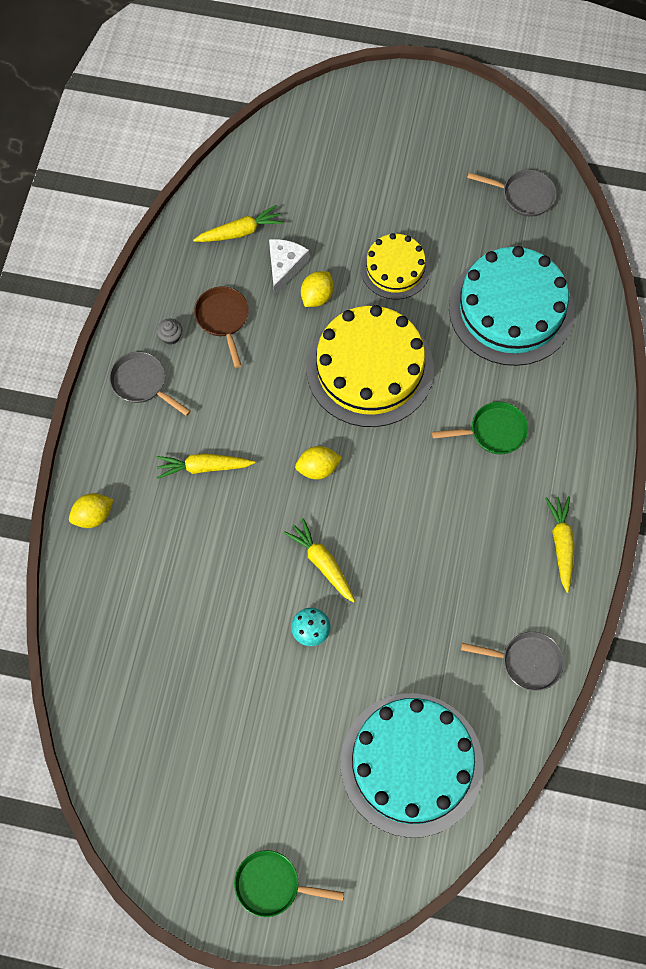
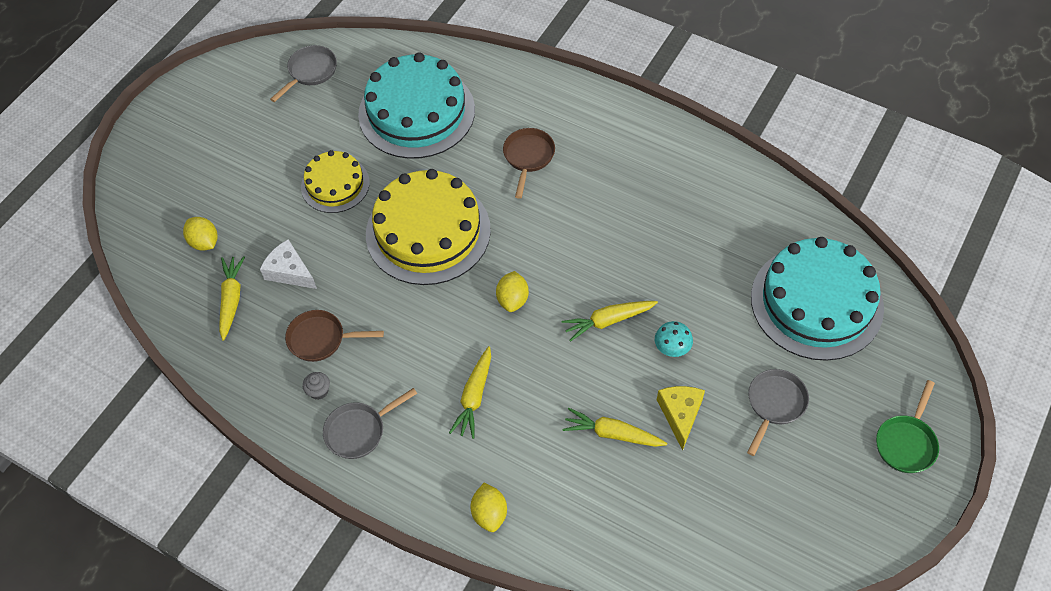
camera: 70 degrees left, 10 degrees down
(239, 656) = (680, 414): none -> yellow cheese
(317, 296) = (334, 254): yellow lemon -> yellow lemon (204, 242)
(493, 432) = (528, 157): green pan -> brown pan
(526, 662) = (746, 194): grey pan -> grey pan (774, 404)
(561, 544) = (648, 140): yellow carrot -> yellow carrot (612, 434)

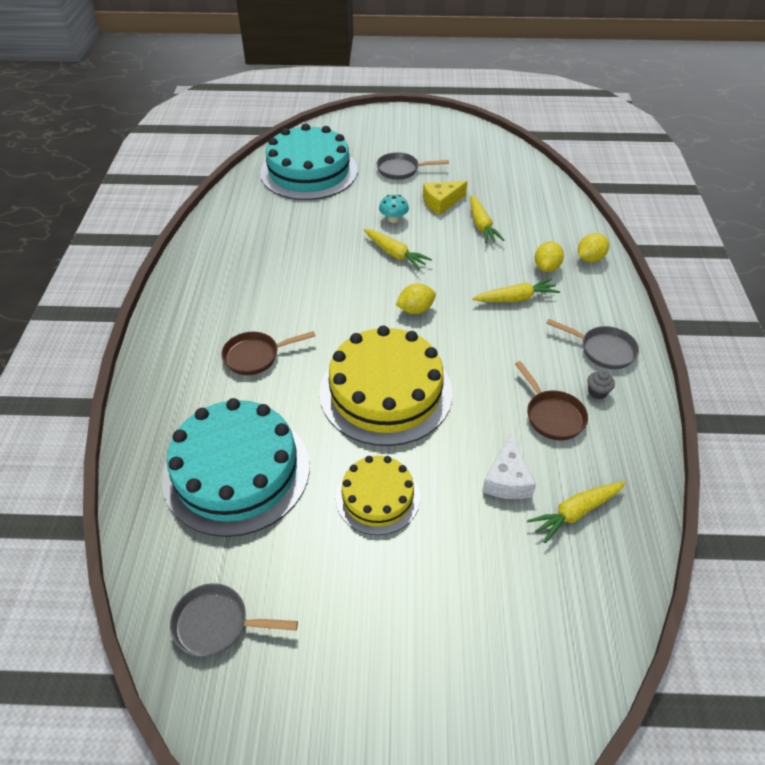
camera: 120 degrees left, 10 degrees down
(204, 242) = (534, 586): yellow lemon -> yellow lemon (546, 267)
(906, 442) = (386, 123): green pan -> none

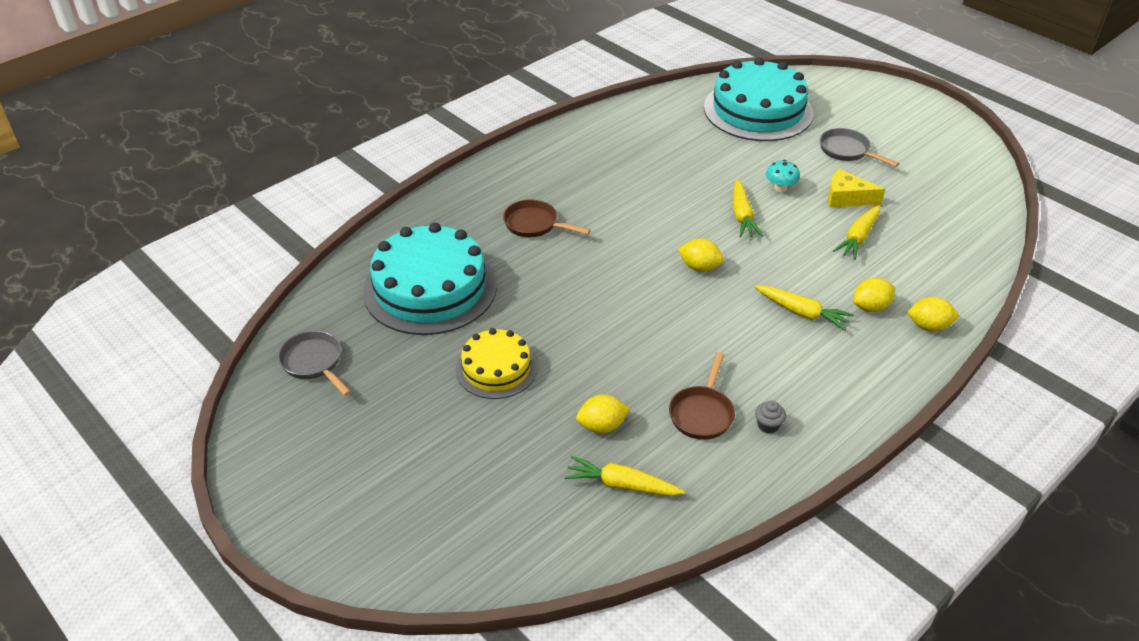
camera: 45 degrees right, 5 degrees down
(386, 392) = (594, 308): yellow cake -> none
(507, 479) = (602, 426): white cheese -> yellow lemon
(603, 350) = (823, 401): grey pan -> none

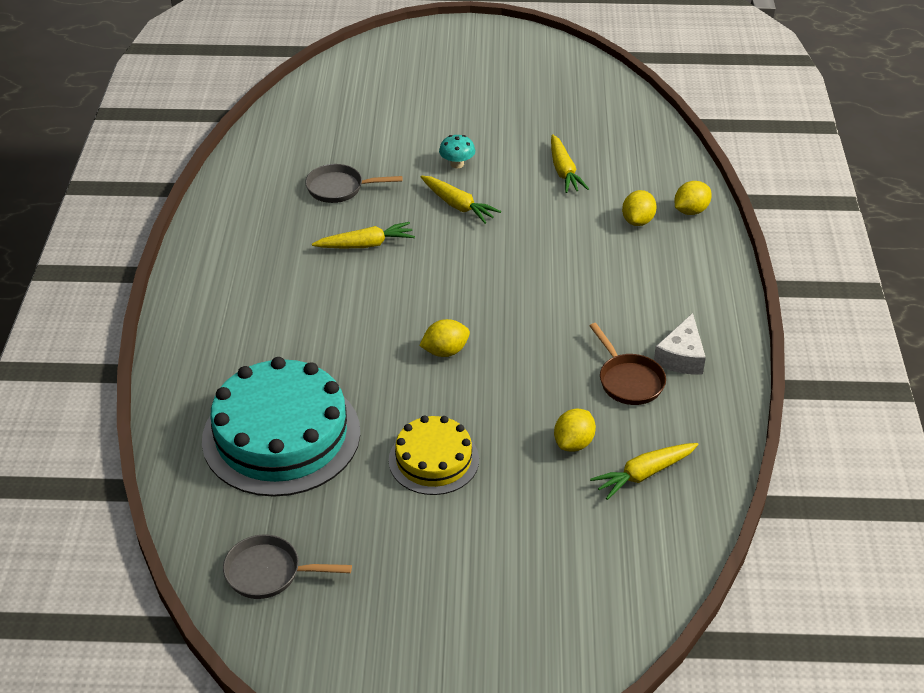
camera: 45 degrees left, 0 degrees up
(534, 224) = (296, 319): brown pan -> none
(699, 267) = (480, 269): yellow lemon -> yellow lemon (445, 351)
(758, 110) = (353, 105): turquoise cake -> none
(768, 425) = (681, 357): grey cupcake -> white cheese
(802, 312) = (598, 256): yellow carrot -> yellow carrot (365, 245)
(846, 198) = (516, 143): yellow cheese -> none
(847, 151) = (468, 103): grey pan -> grey pan (339, 188)

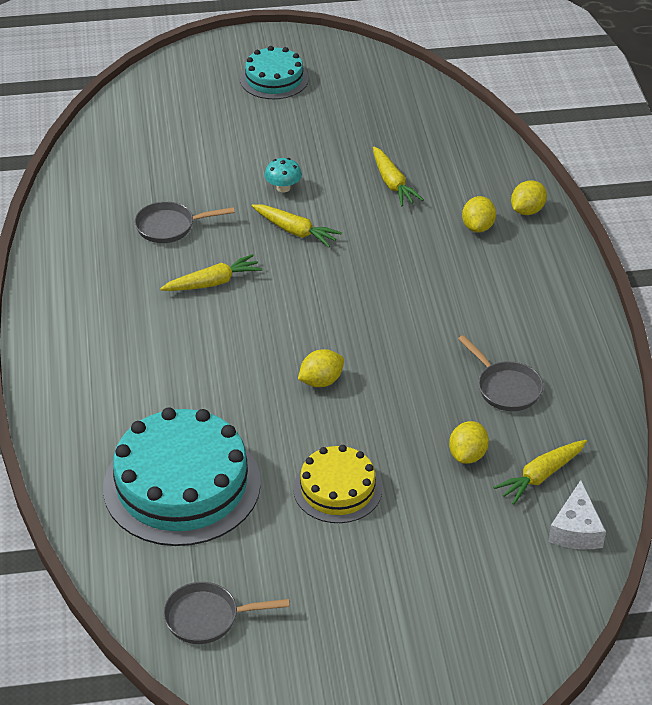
camera: 10 degrees left, 0 degrees up
(475, 64) = (274, 79): none -> turquoise cake
(628, 380) = (505, 388): brown pan -> grey pan
(681, 357) = (551, 358): white cheese -> white cheese (576, 530)

